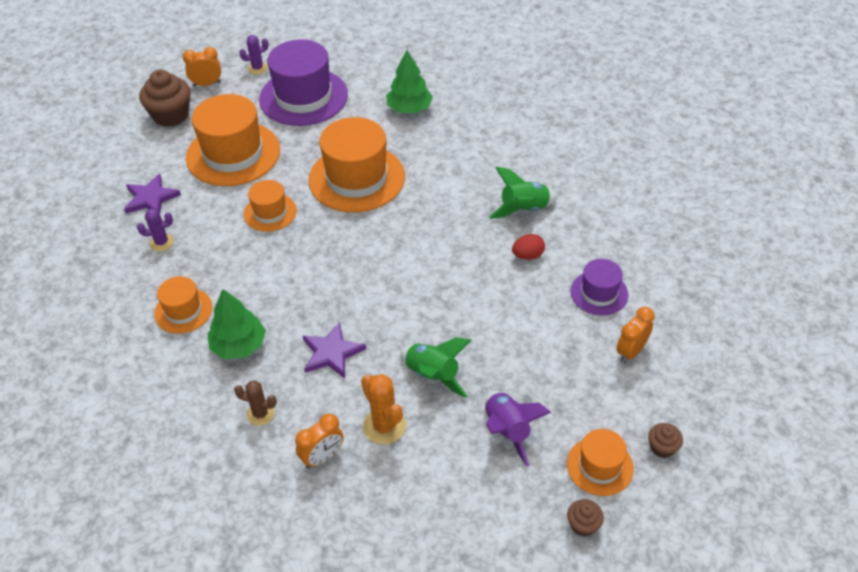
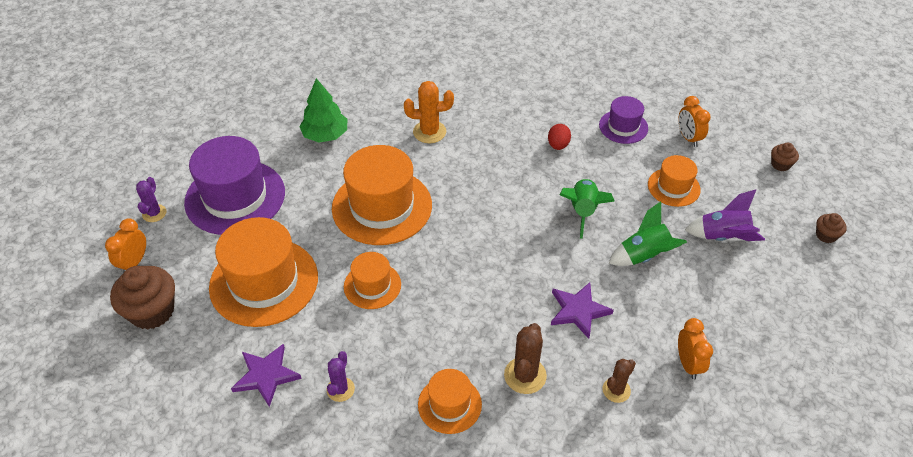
camera: 60 degrees left, 0 degrees up
(239, 345) = (525, 375): green tree -> brown cactus
(384, 426) = (678, 309): orange cactus -> orange cactus (429, 132)
(524, 209) = (507, 124): green rocket -> green rocket (583, 211)
(599, 466) = (780, 203): orange hat -> orange hat (673, 187)

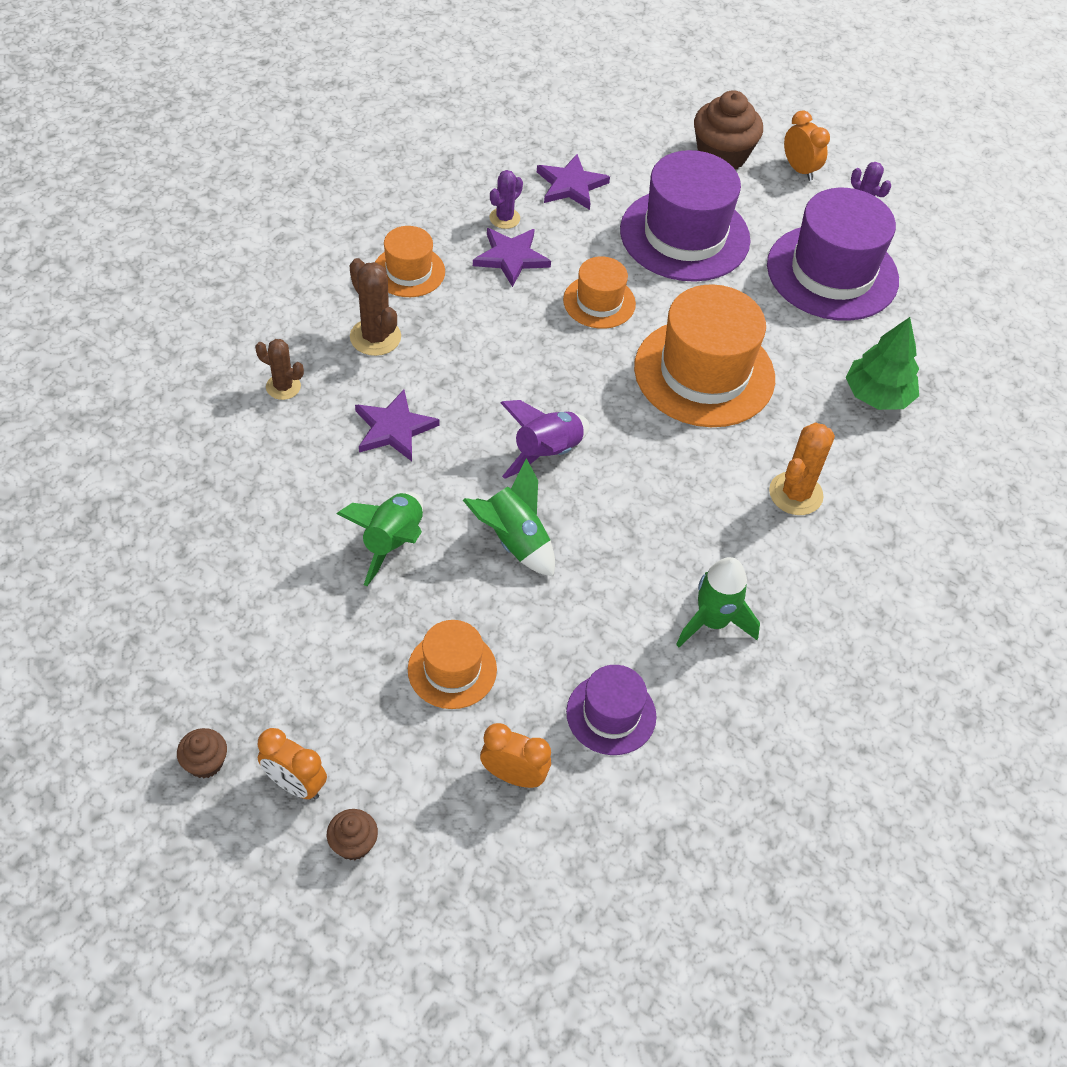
camera: 125 degrees right, 5 degrees up
(264, 282) = (684, 235): orange hat -> purple hat
(340, 389) = (504, 218): purple cactus -> purple cactus turned 75 degrees clockwise
(377, 357) = (511, 258): none -> purple star
(538, 121) = (712, 622): none -> green rocket
(558, 145) = (647, 607): red egg -> none
(616, 390) = (283, 387): brown cactus -> brown cactus turned 60 degrees counterclockwise
(688, 364) = (238, 462): orange clock -> orange clock (295, 784)
(723, 237) = (329, 646): purple rocket -> purple rocket (546, 453)

